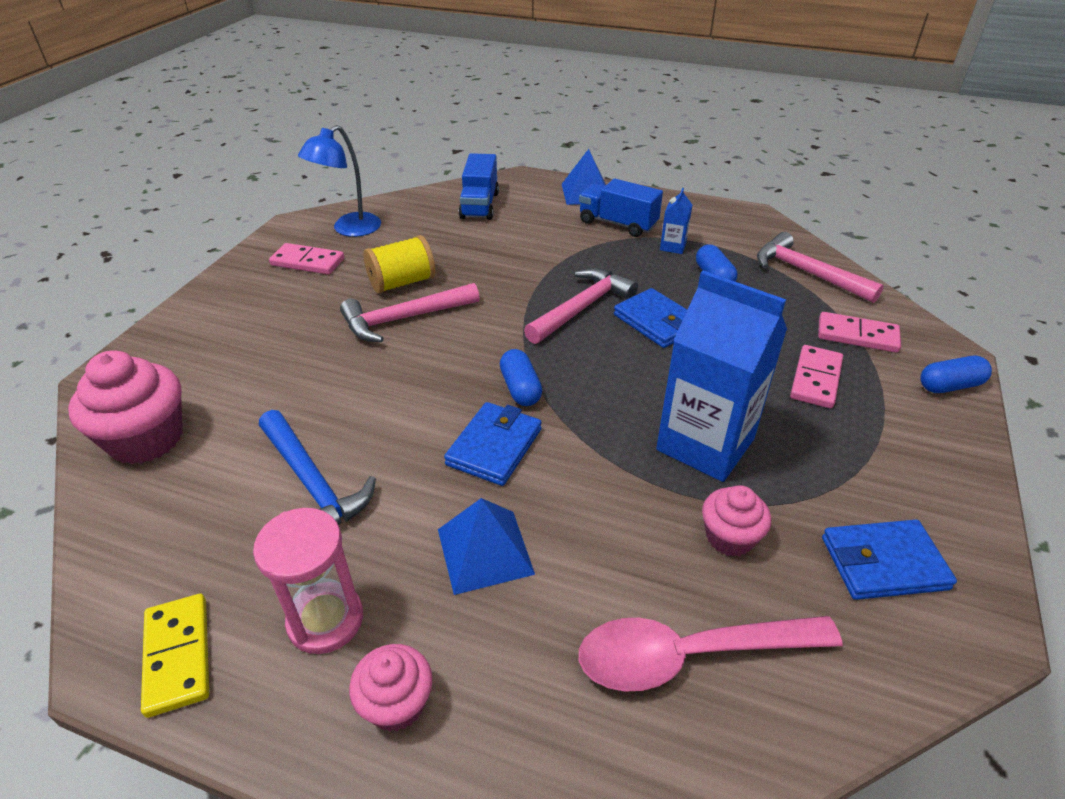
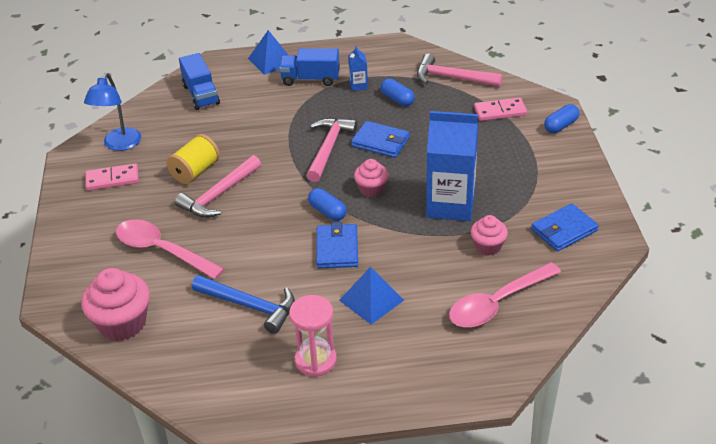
camera: 25 degrees left, 0 degrees up
(177, 655) = (254, 404): yellow domino -> none
(279, 362) = (161, 250): none -> pink spoon
(396, 703) = (379, 376): pink cupcake -> pink cupcake (371, 189)
(816, 379) = (490, 147): pink domino -> none

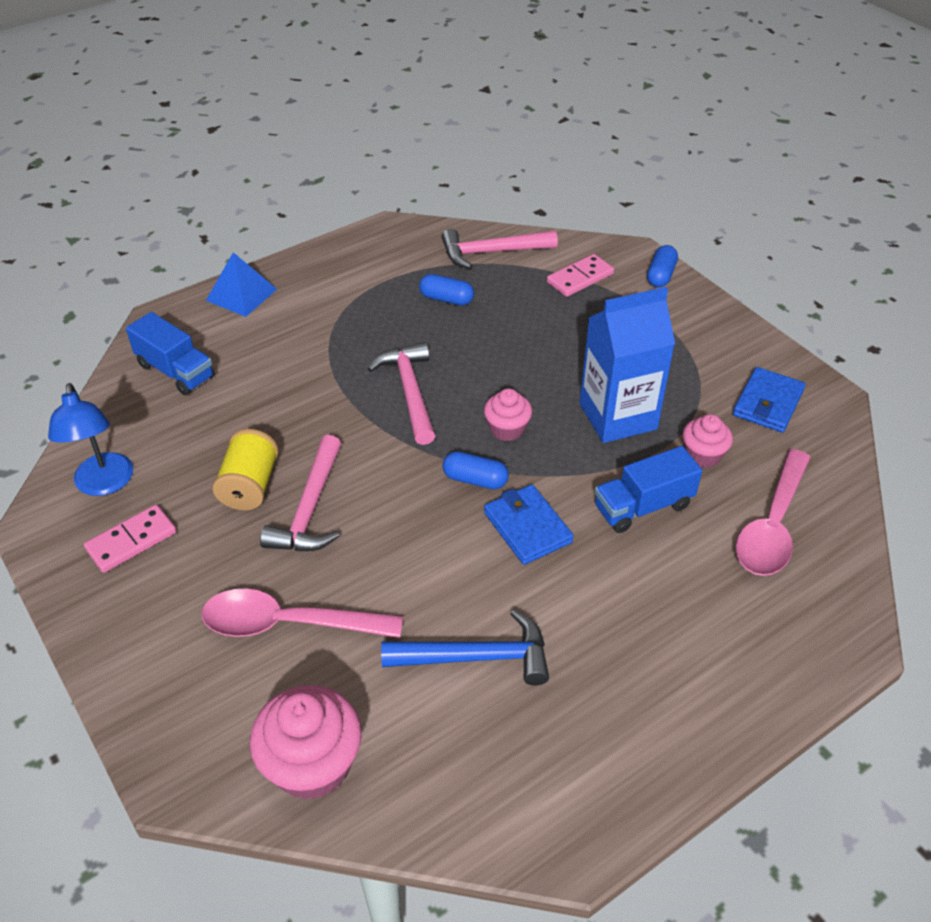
camera: 30 degrees left, 5 degrees up
(310, 79) = (314, 305): blue truck -> blue truck (643, 506)
(315, 360) = (623, 700): pink hourglass -> none
(358, 85) = (383, 295): blue carton -> none
(371, 300) = (625, 582): blue pyramid -> none
(380, 142) = (469, 362): blue wallet -> none

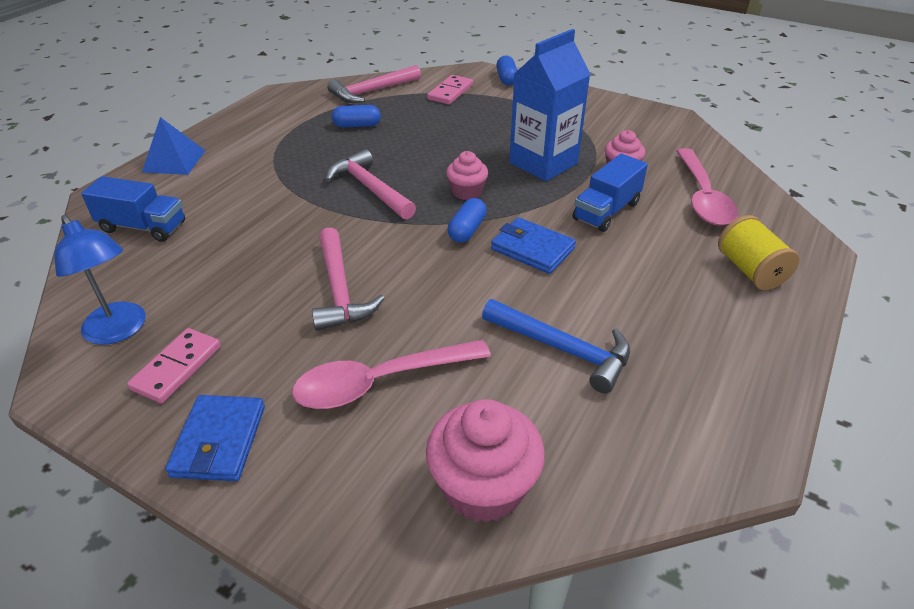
camera: 25 degrees left, 5 degrees down
(250, 485) = (271, 289): yellow spool -> yellow spool (750, 270)
(475, 480) = (467, 230): blue capsule -> blue capsule turned 60 degrees counterclockwise
(477, 657) = (563, 349): blue hammer -> blue hammer turned 60 degrees clockwise
(767, 403) = (638, 130): blue wallet -> blue wallet (219, 441)

